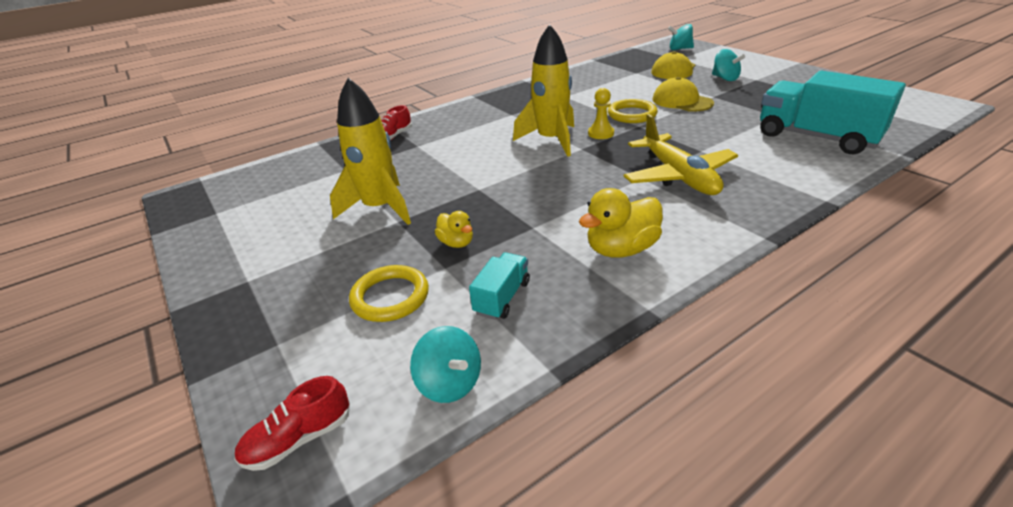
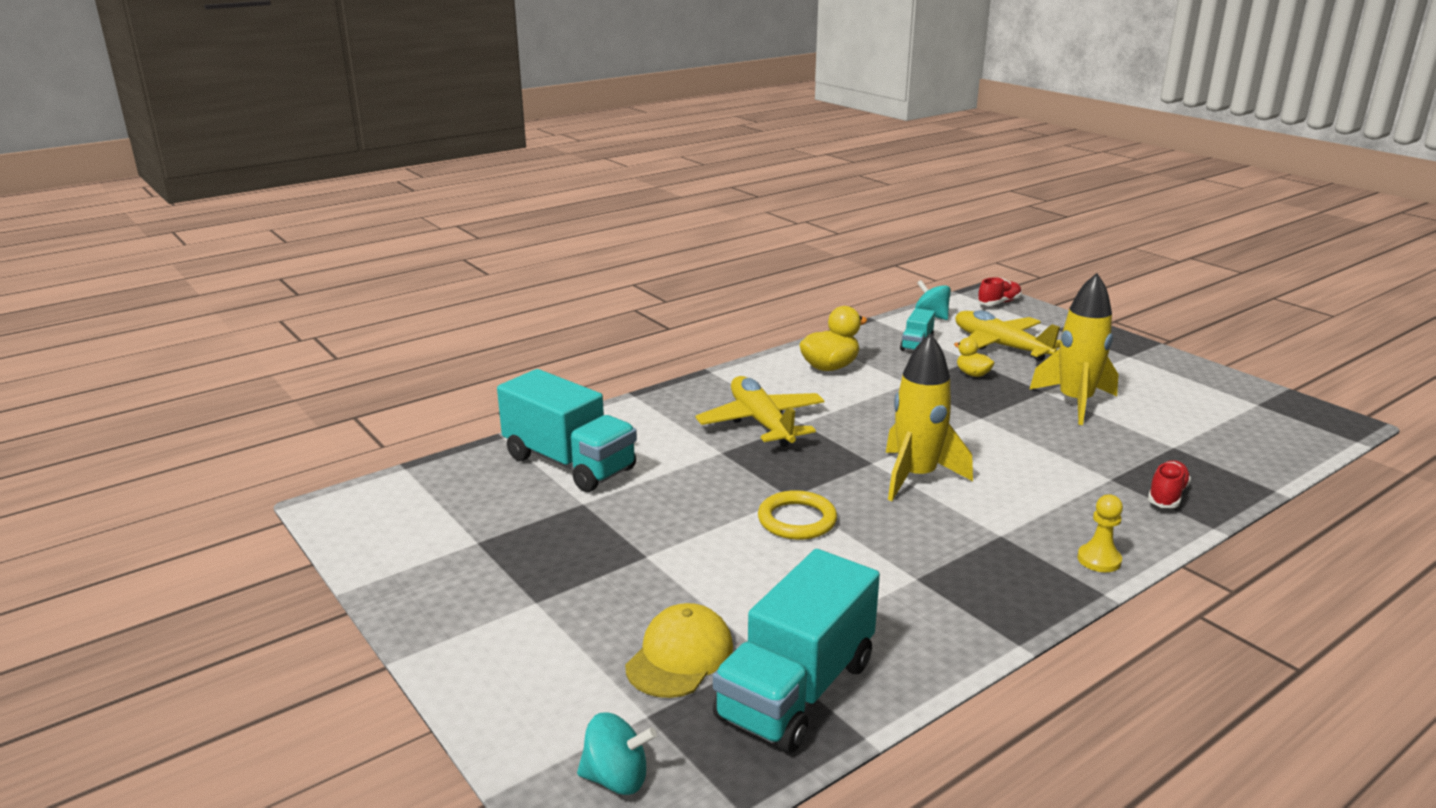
camera: 175 degrees right, 10 degrees down
(390, 297) = (1000, 346): yellow ring -> yellow plane
(601, 133) = (847, 485): yellow pawn -> yellow pawn (1099, 560)
(621, 66) = (796, 690): none -> turquoise truck
(682, 101) = (706, 546): yellow cap -> none
(725, 78) = (592, 610): turquoise spinning top -> none

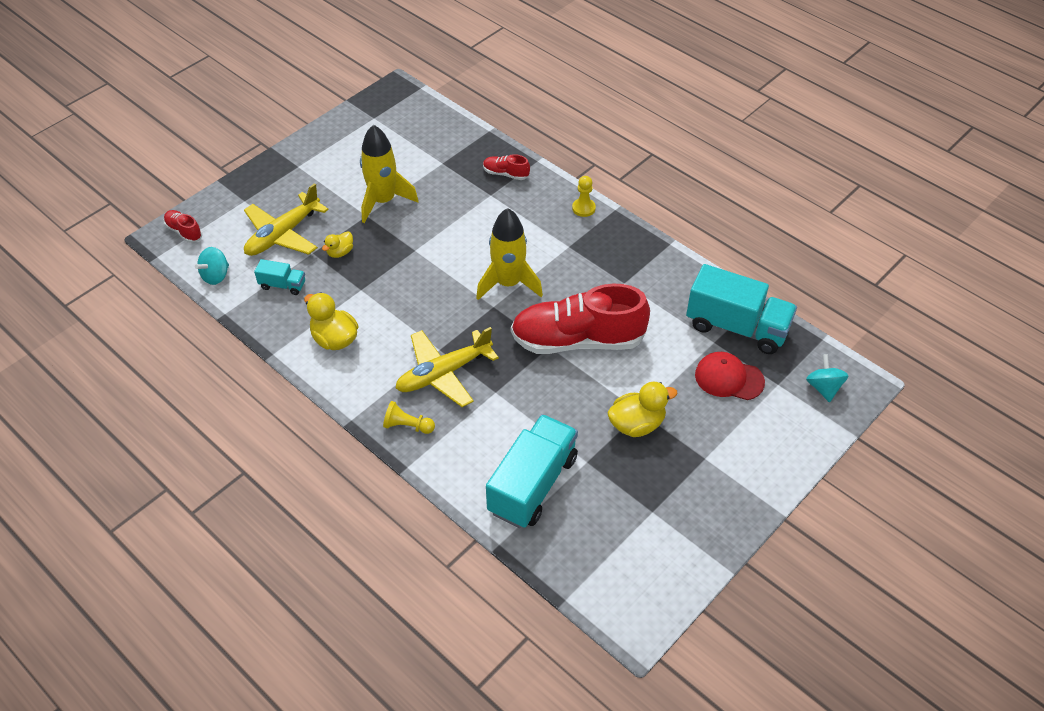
camera: 100 degrees left, 25 degrees up
(625, 550) = (636, 424): none -> yellow duck
(680, 656) = (729, 378): yellow cap -> red cap
(690, 398) = (407, 426): none -> yellow pawn
(797, 520) = (577, 340): yellow ring -> red shoe

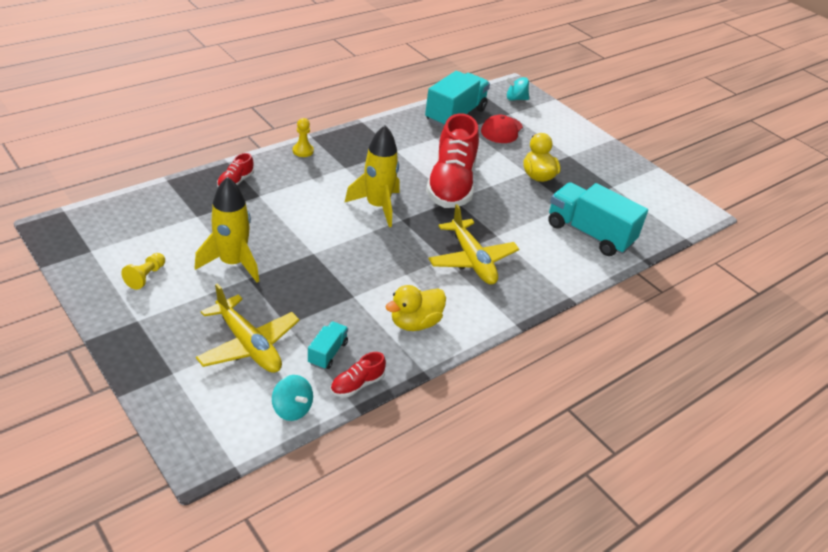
camera: 85 degrees left, 10 degrees down
(184, 231) = (201, 435): red shoe -> red shoe (357, 384)
(340, 252) = (295, 304): yellow duck -> none
(407, 426) = (526, 290): yellow pawn -> yellow pawn (146, 276)

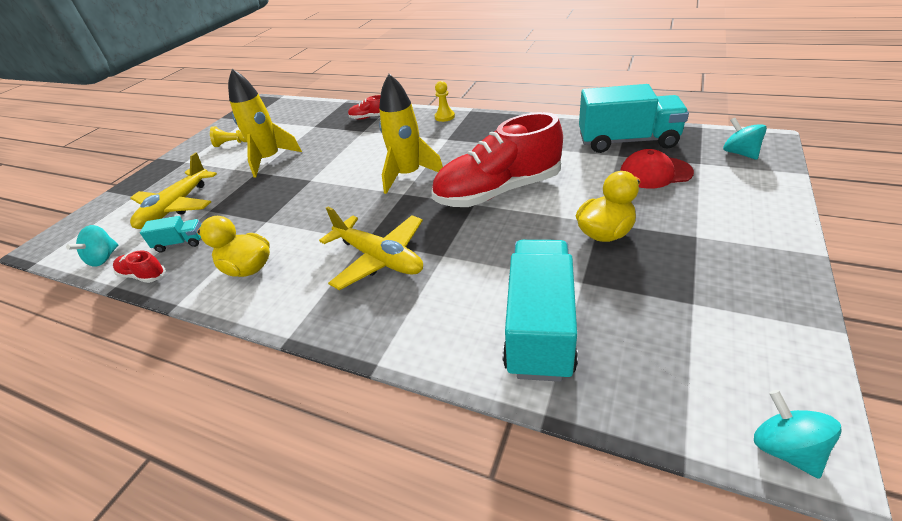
camera: 70 degrees right, 0 degrees up
(472, 260) = (379, 258): yellow plane -> yellow plane turned 90 degrees counterclockwise
(697, 216) = (784, 448): none -> turquoise spinning top

